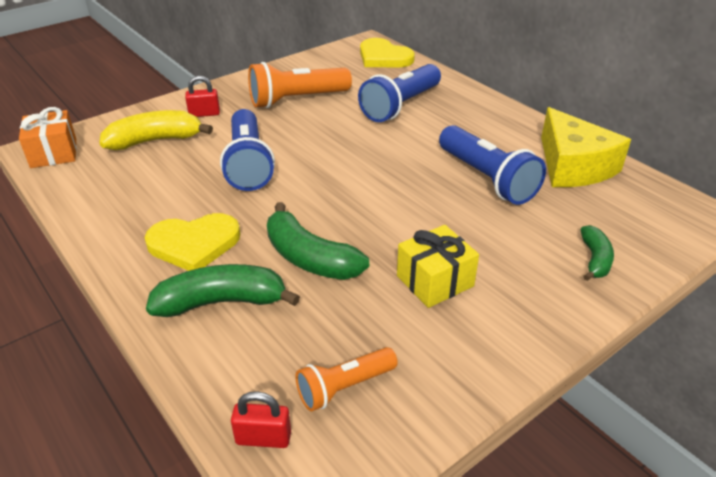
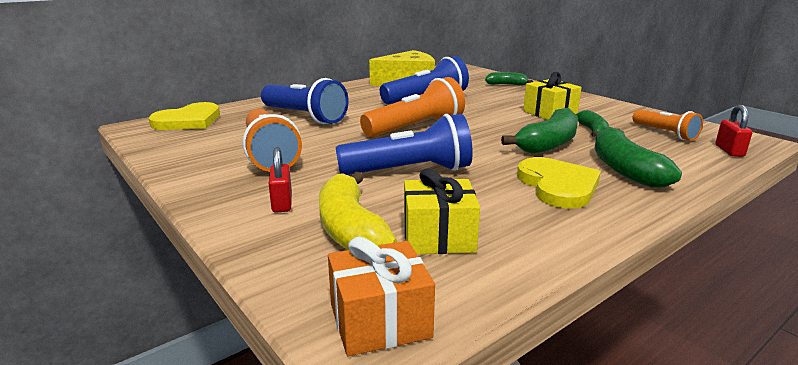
camera: 90 degrees left, 15 degrees down
(130, 174) = (438, 237): none -> yellow gift
(355, 308) = (593, 131): none -> green banana
(366, 169) = (415, 128): none -> orange flashlight

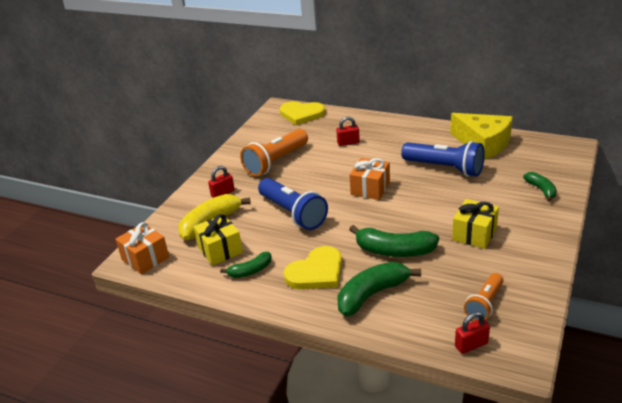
camera: 65 degrees right, 10 degrees up
(304, 116) = (348, 143): blue flashlight -> red padlock
(415, 128) = (370, 188): orange flashlight -> orange gift
(593, 131) = (448, 265): green banana -> green banana (250, 271)

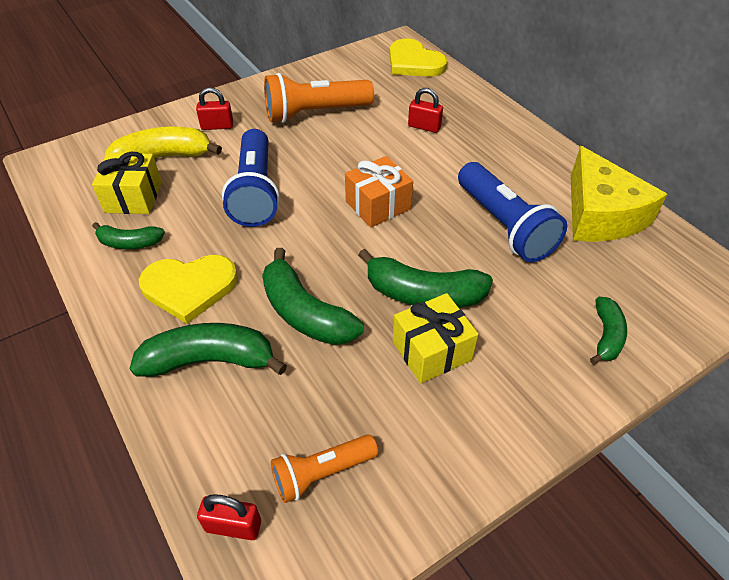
camera: 30 degrees right, 15 degrees up
(145, 258) = (60, 167): orange gift -> none
(442, 214) = (423, 294): none -> green banana

